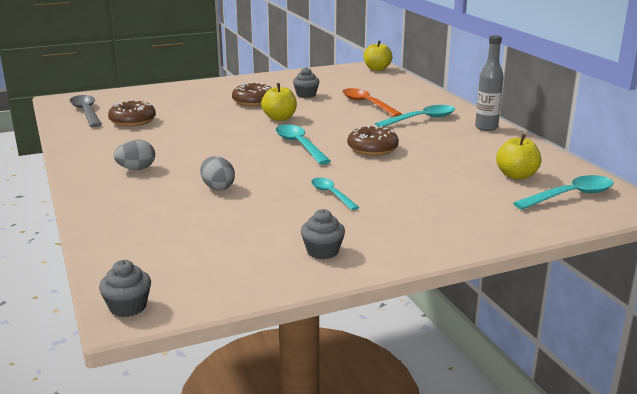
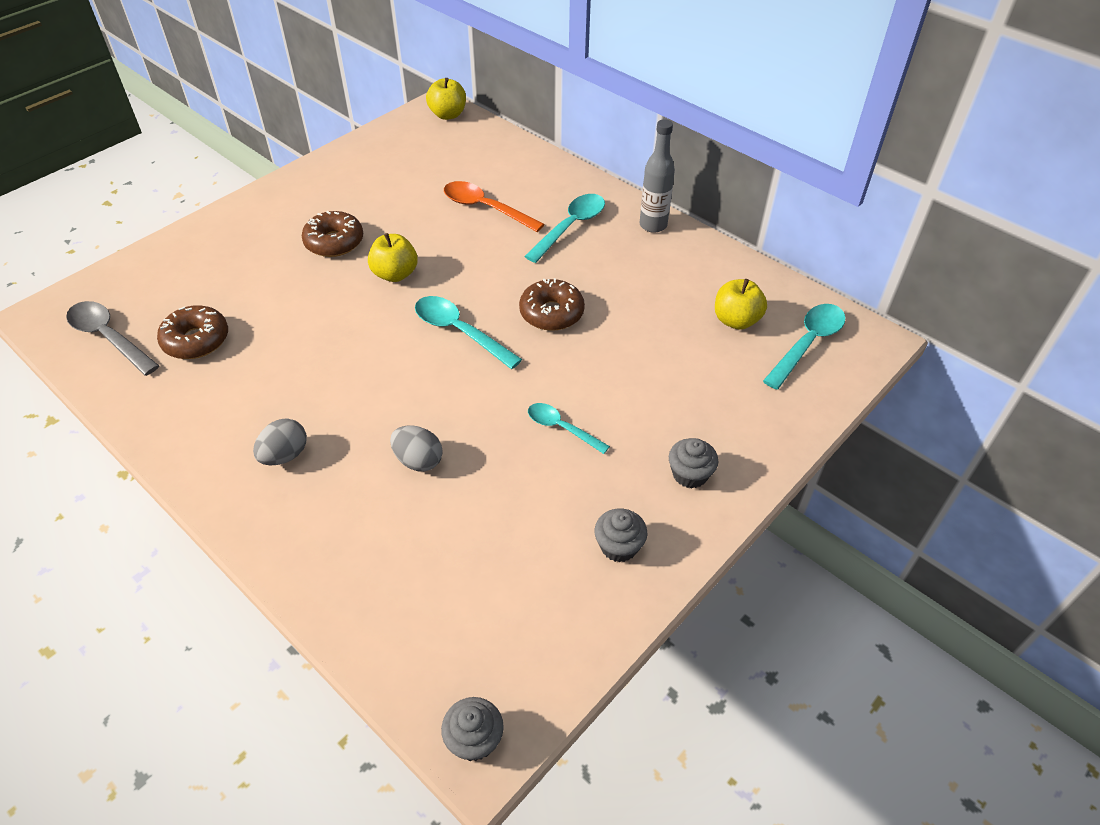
camera: 25 degrees left, 25 degrees up
(306, 95) = (394, 206): grey cupcake -> grey cupcake (690, 474)

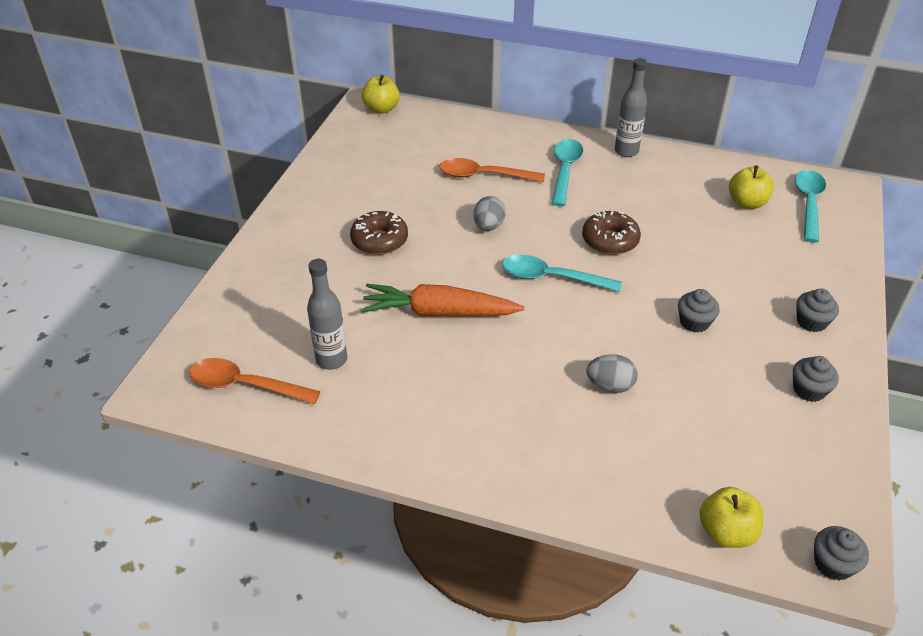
camera: 25 degrees left, 5 degrees down
(109, 337) = (245, 385): grey spoon -> orange spoon
(196, 340) = (331, 360): brown donut -> grey bottle
(285, 455) = (499, 422): grey egg -> grey egg (488, 226)
(325, 329) = (438, 312): none -> orange carrot
(395, 274) = (457, 250): yellow apple -> yellow apple (726, 532)
(561, 428) = (694, 322): turquoise spoon -> grey cupcake

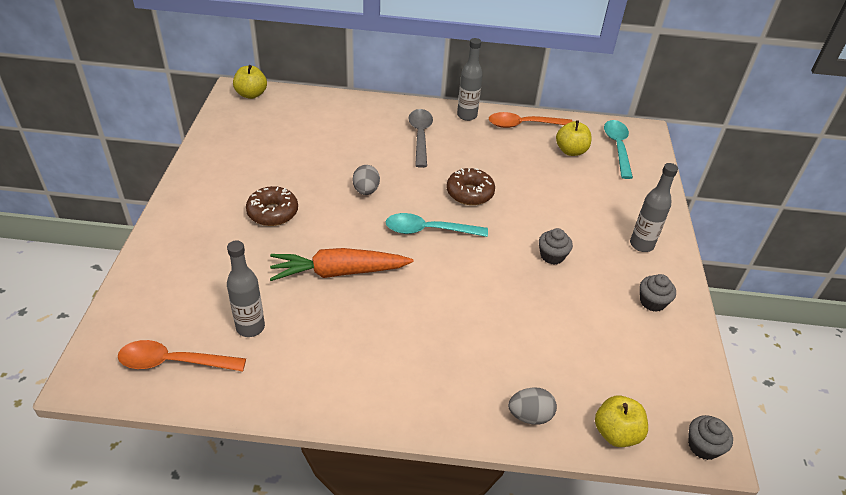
camera: 15 degrees left, 0 degrees up
(484, 175) = (353, 146): orange spoon -> orange spoon (523, 125)
(565, 171) = (420, 136): turquoise spoon -> grey spoon
(610, 386) = (496, 319): grey egg -> grey egg (530, 415)
(811, 322) = (641, 245): grey cupcake -> grey bottle

